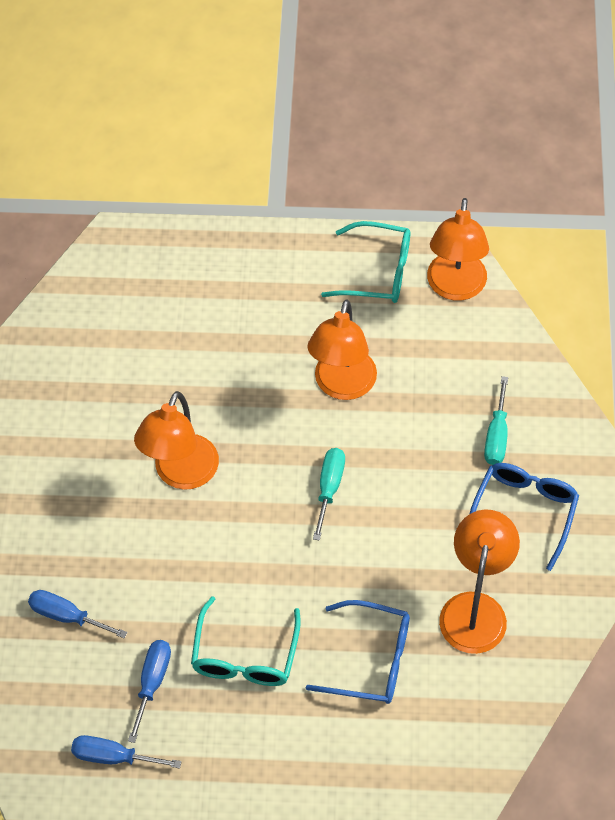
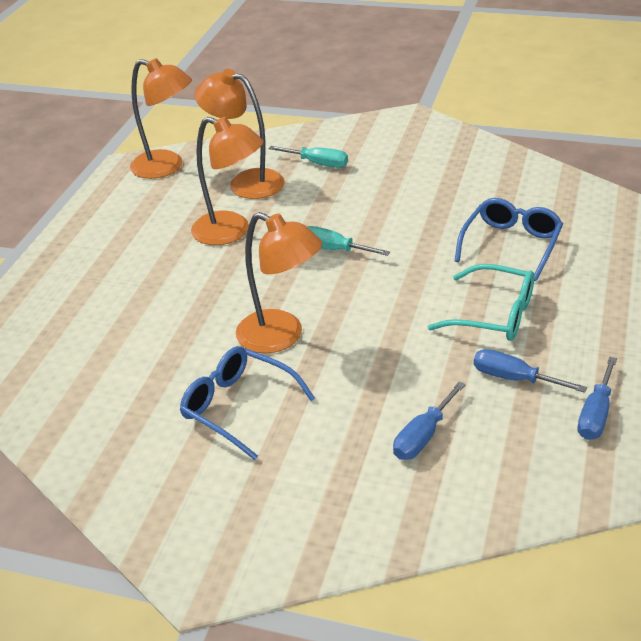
camera: 75 degrees left, 20 degrees down
(378, 272) = (125, 202): turquoise glasses -> none
(475, 609) = (473, 190): orange lamp -> orange lamp (246, 182)
(524, 512) = (392, 159): blue glasses -> blue glasses (238, 407)

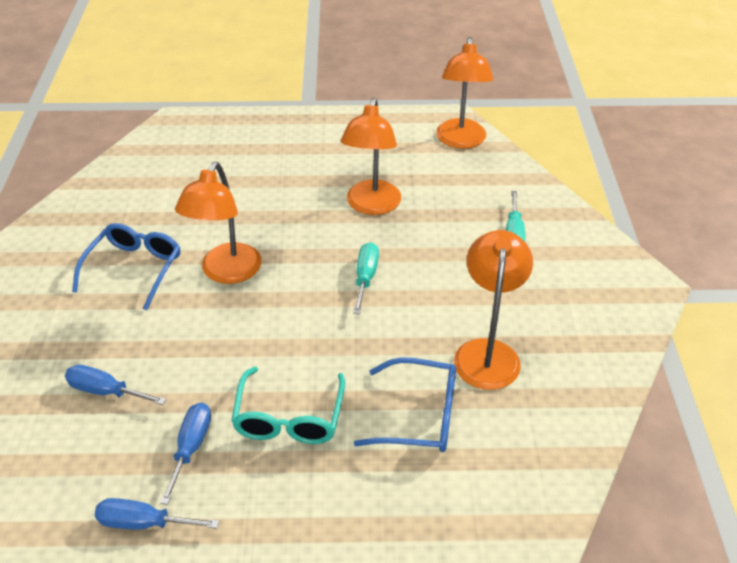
camera: 70 degrees right, 5 degrees up
(246, 182) = (457, 194): orange lamp -> orange lamp (487, 352)

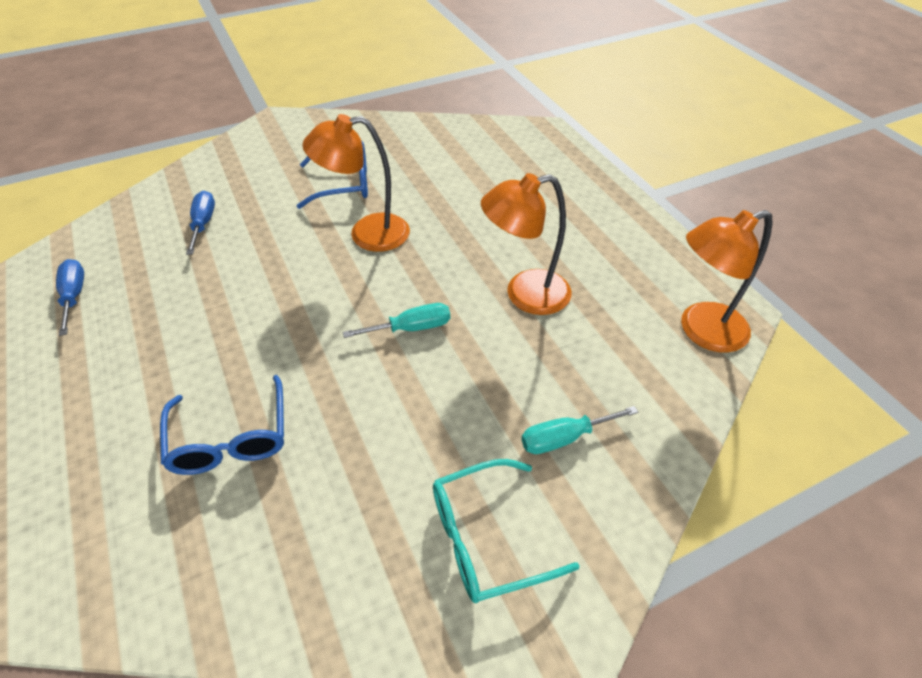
camera: 65 degrees right, 5 degrees up
(191, 447) = (155, 292): blue screwdriver -> none
(289, 418) = (202, 340): turquoise glasses -> turquoise glasses (486, 538)
(487, 352) = (345, 472): orange lamp -> none

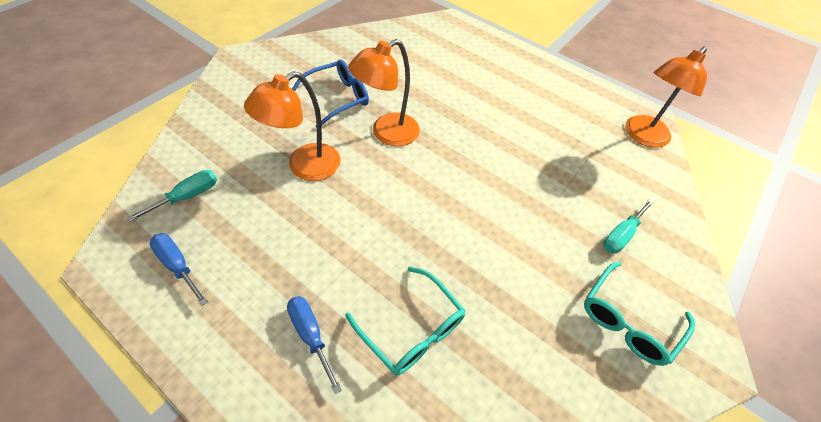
camera: 30 degrees left, 5 degrees up
(203, 224) = (246, 164): blue screwdriver -> blue screwdriver (310, 335)
(230, 438) = (412, 329): blue glasses -> turquoise glasses
(411, 328) = (473, 195): turquoise screwdriver -> turquoise screwdriver (188, 196)
(525, 295) = (527, 146): orange lamp -> orange lamp (305, 167)

